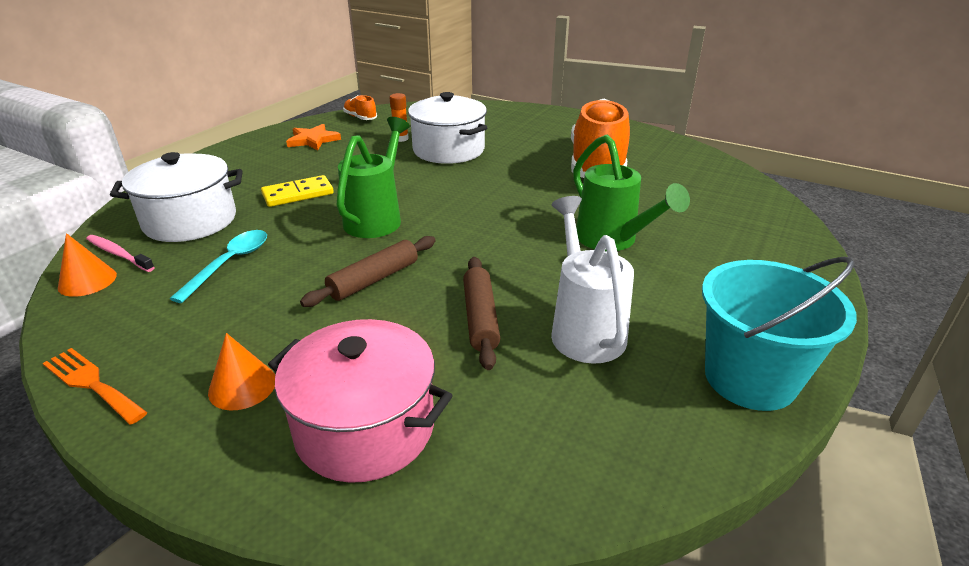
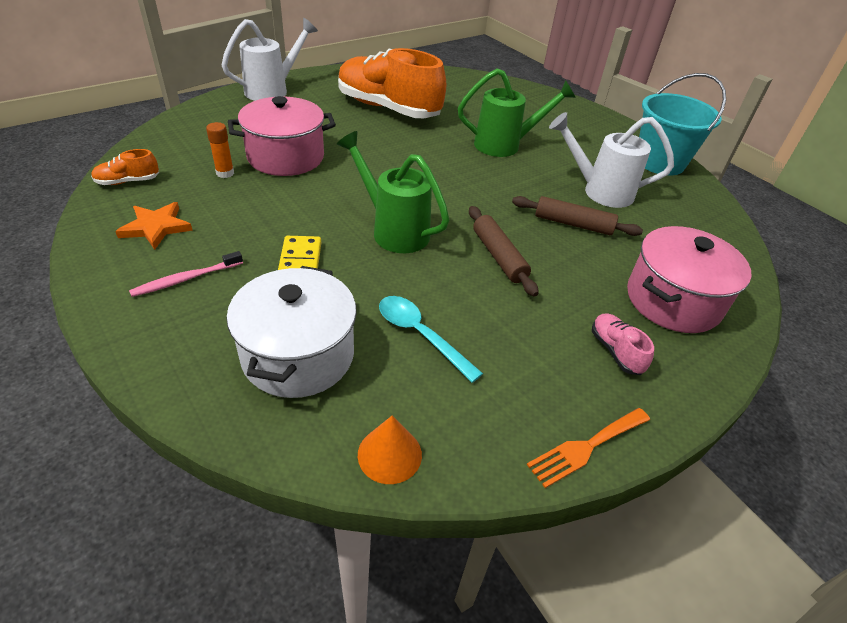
camera: 70 degrees left, 10 degrees up
(118, 254) = (339, 424): pink toothbrush -> pink toothbrush (185, 279)
(242, 386) = (615, 351): orange cone -> pink shoe
(448, 150) = (286, 157): white pot -> pink pot
(553, 117) = (273, 90): none -> white watering can

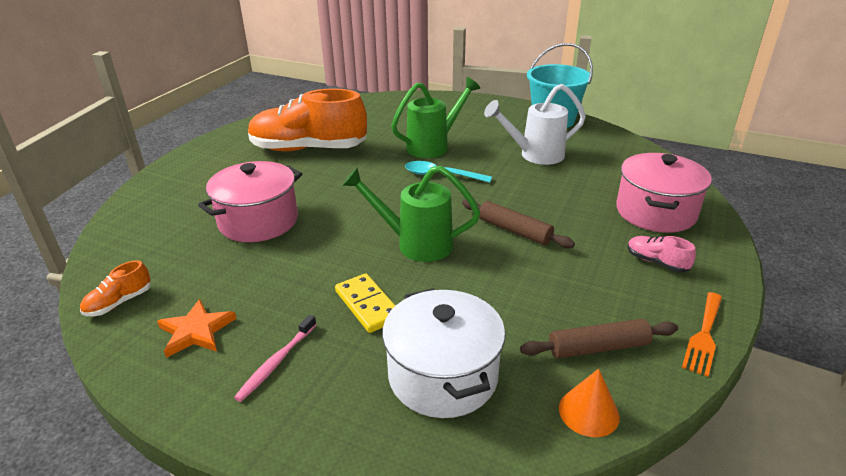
camera: 25 degrees left, 10 degrees down
(225, 173) = (214, 257): orange glue stick -> none
(273, 90) = (184, 168): white watering can -> none
(420, 335) = (518, 314): turquoise spoon -> turquoise spoon (440, 175)
(573, 224) = (541, 186): brown rolling pin -> brown rolling pin (598, 348)

